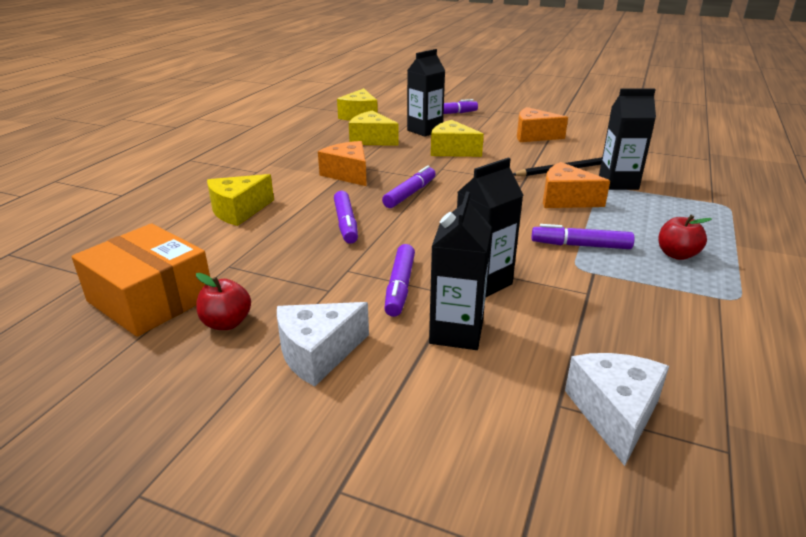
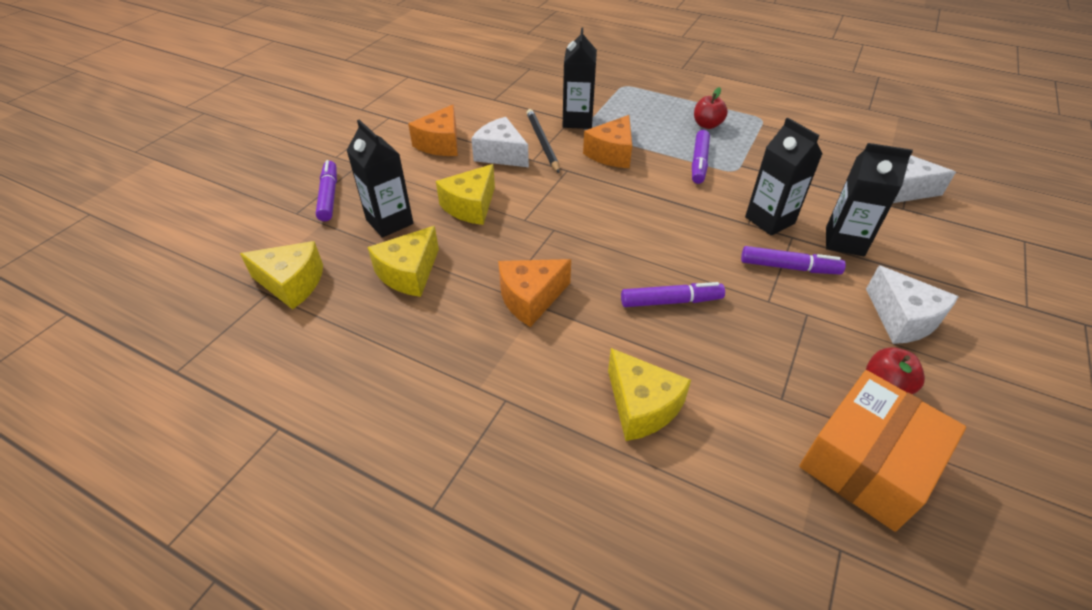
camera: 85 degrees left, 15 degrees up
(410, 194) = (594, 249): purple marker -> none
(532, 156) = (501, 154): none -> white cheese

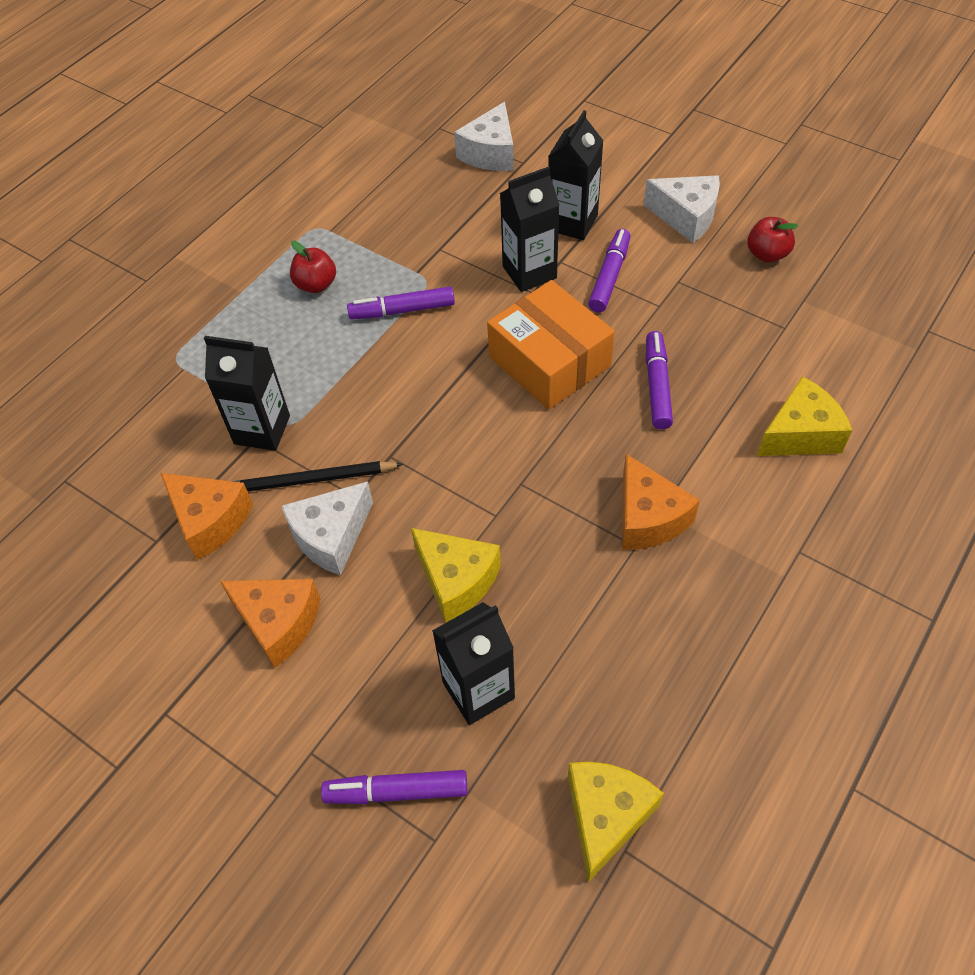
camera: 80 degrees left, 10 degrees up
(409, 273) = (594, 657): yellow cheese -> none
(612, 154) = (361, 399): orange cheese -> orange cheese (210, 521)
(699, 162) = (402, 310): purple marker -> purple marker turned 150 degrees clockwise
(867, 462) = (848, 290): orange box -> orange box (549, 361)
(902, 319) = (686, 217): white cheese -> white cheese turned 45 degrees clockwise

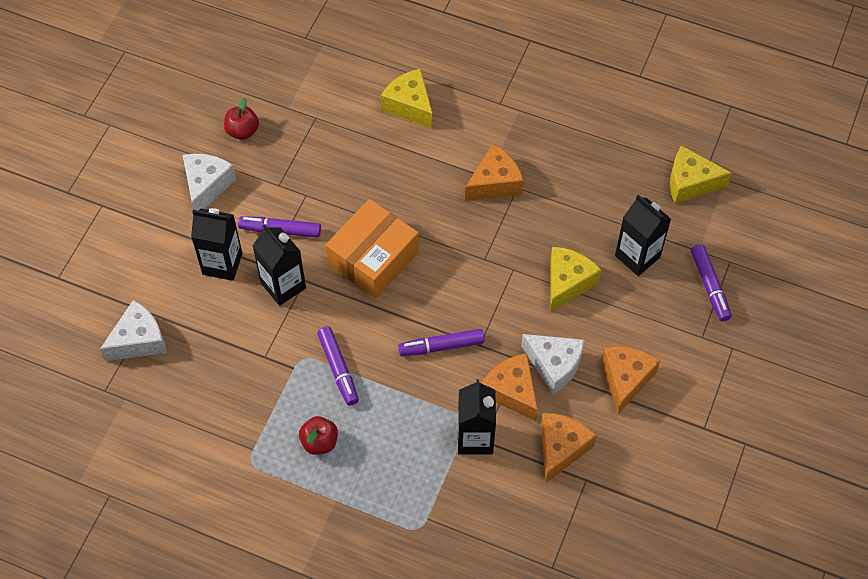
camera: 105 degrees left, 5 degrees up
(310, 480) = (512, 391): black pencil -> orange cheese
(490, 153) = (139, 340): white cheese -> white cheese turned 45 degrees counterclockwise
(657, 386) = (384, 188): purple marker -> purple marker (441, 346)

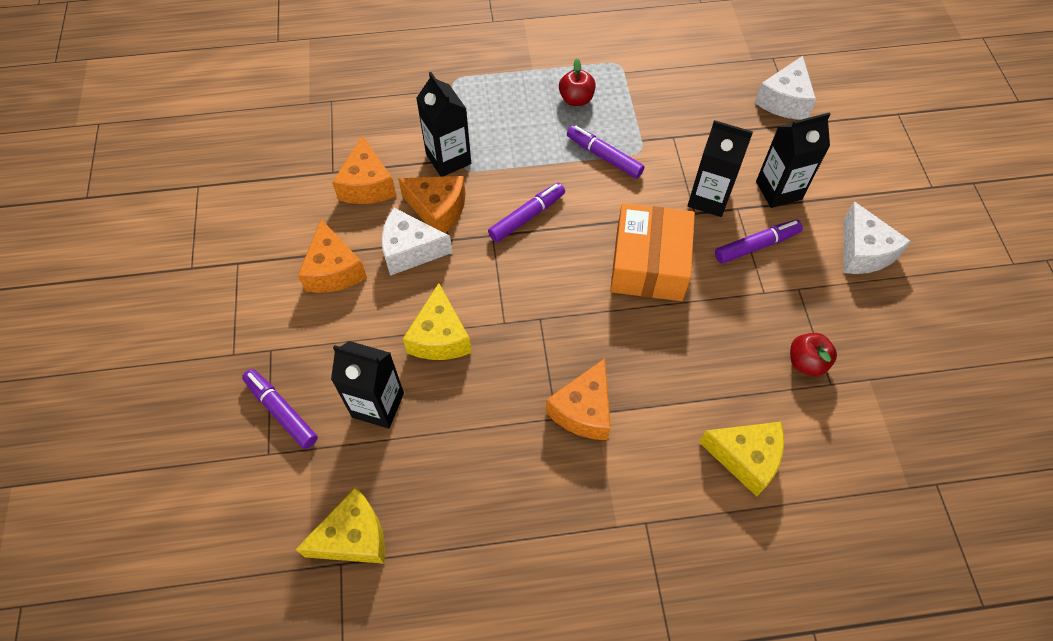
camera: 150 degrees right, 0 degrees up
(242, 131) = (887, 326): red apple -> red apple (806, 362)

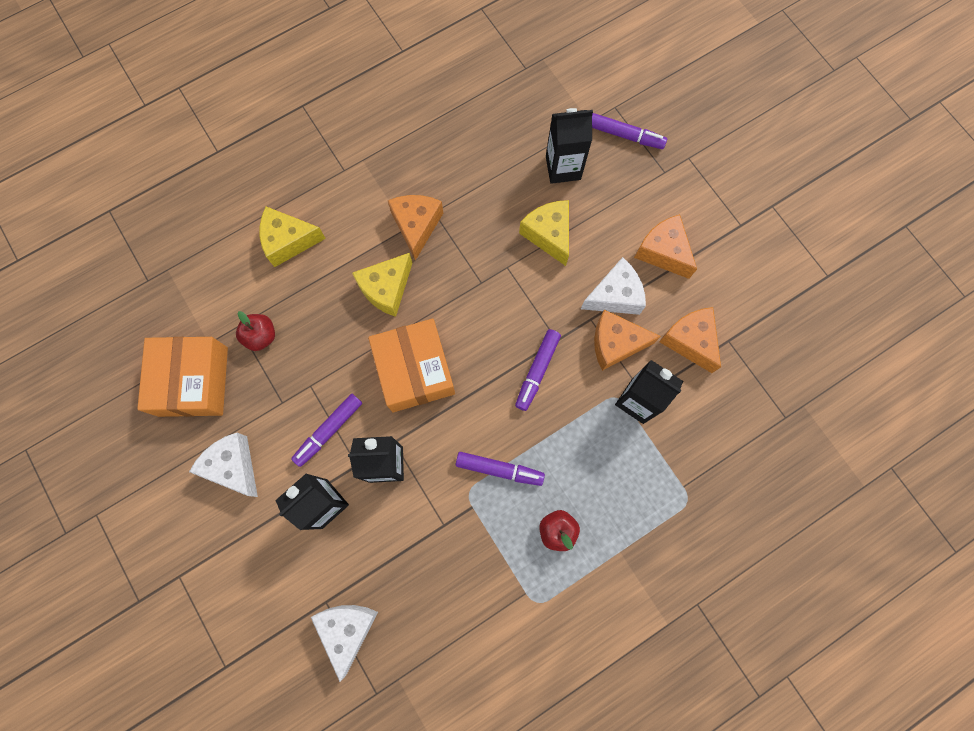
camera: 155 degrees right, 15 degrees up
(354, 537) = (527, 84): yellow cheese -> yellow cheese (386, 289)
(894, 346) = (193, 381): none -> orange box

